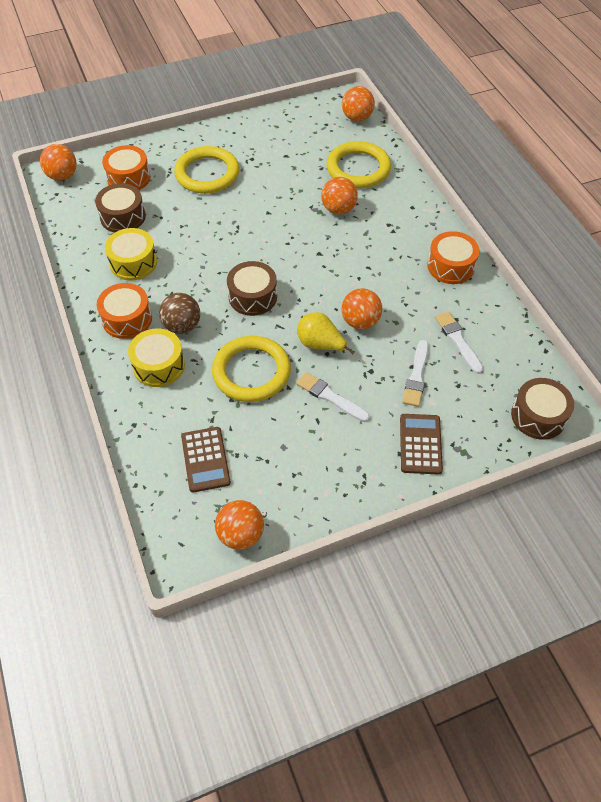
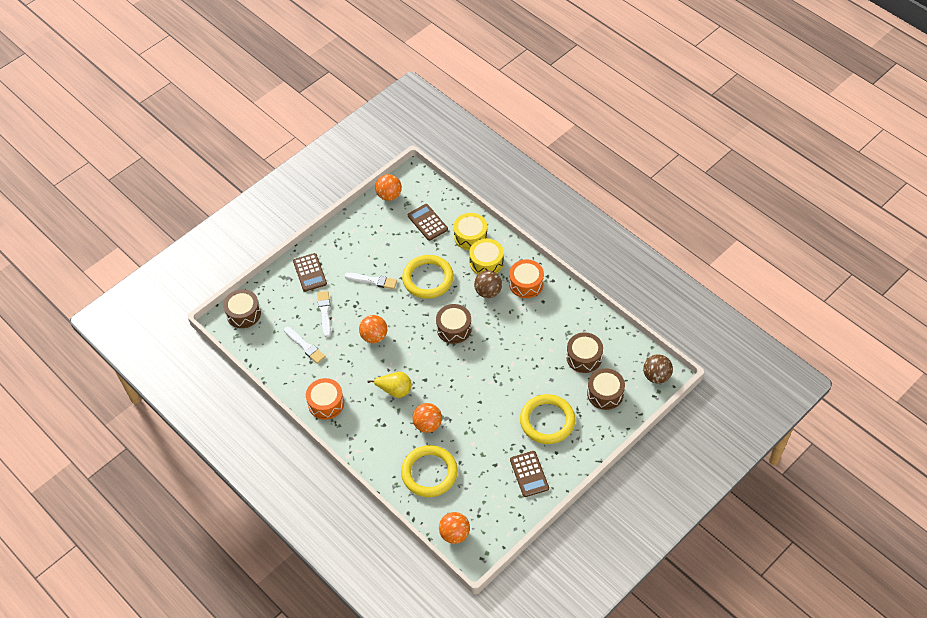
camera: 160 degrees right, 0 degrees up
(62, 176) = (656, 376): orange ball -> brown ball
(128, 178) = (605, 393): orange drum -> brown drum
(133, 263) = (550, 324): yellow drum -> yellow drum (470, 236)
(256, 139) = (529, 474): none -> brown calculator
(320, 344) = (393, 311): yellow pear -> yellow pear (395, 390)

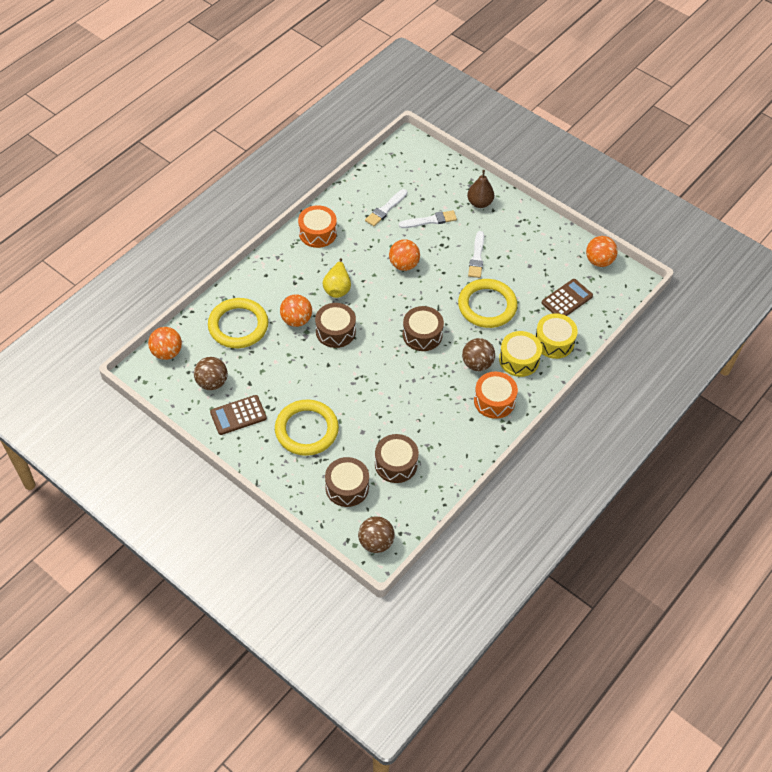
camera: 80 degrees right, 0 degrees up
(243, 313) = (420, 156): brown drum -> brown drum (335, 331)
(310, 272) = (479, 203): brown calculator -> brown pear
(492, 495) = (212, 382): none -> brown ball

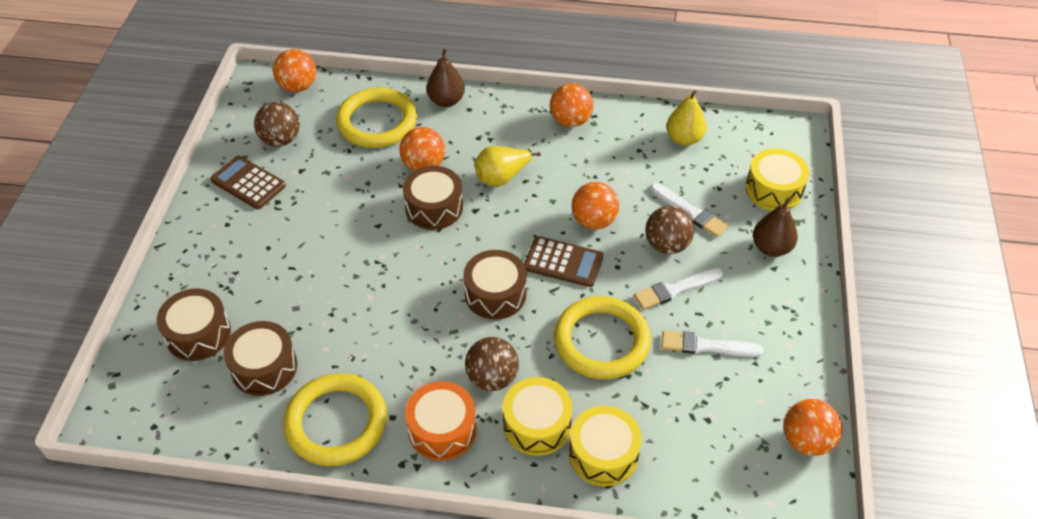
camera: 60 degrees right, 5 degrees down
(249, 282) = (446, 101): none -> brown pear
(306, 430) = (264, 253): yellow ring -> yellow ring (336, 422)
(317, 233) = (570, 121): orange drum -> orange ball
(375, 191) = (684, 139): none -> yellow pear
(376, 542) = (125, 406): brown ball -> brown ball (667, 245)
(385, 209) = (666, 162): white brush -> white brush (706, 346)
(442, 177) = (773, 190): none -> yellow drum
(567, 299) = (696, 433): brown calculator -> brown calculator (563, 262)

